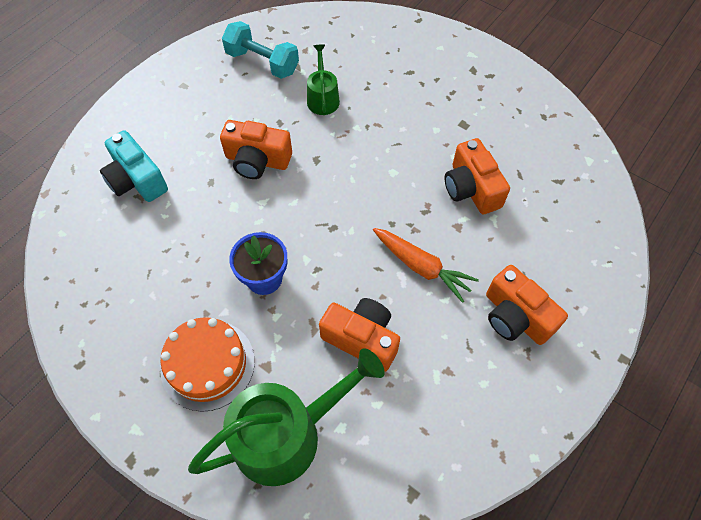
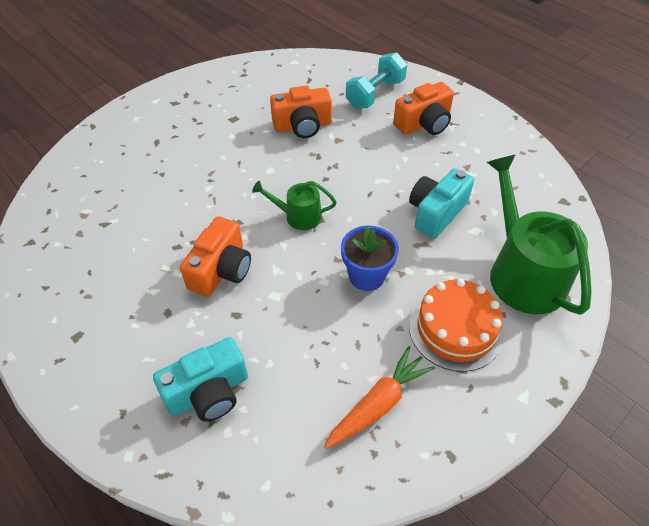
camera: 80 degrees left, 10 degrees down
(262, 62) = (81, 254): turquoise dumbbell -> turquoise dumbbell (375, 94)
(322, 98) = (160, 208): green watering can -> green watering can (298, 216)
(362, 339) = (436, 213): orange camera -> turquoise camera
(421, 267) = (372, 167): orange carrot -> orange carrot (378, 404)

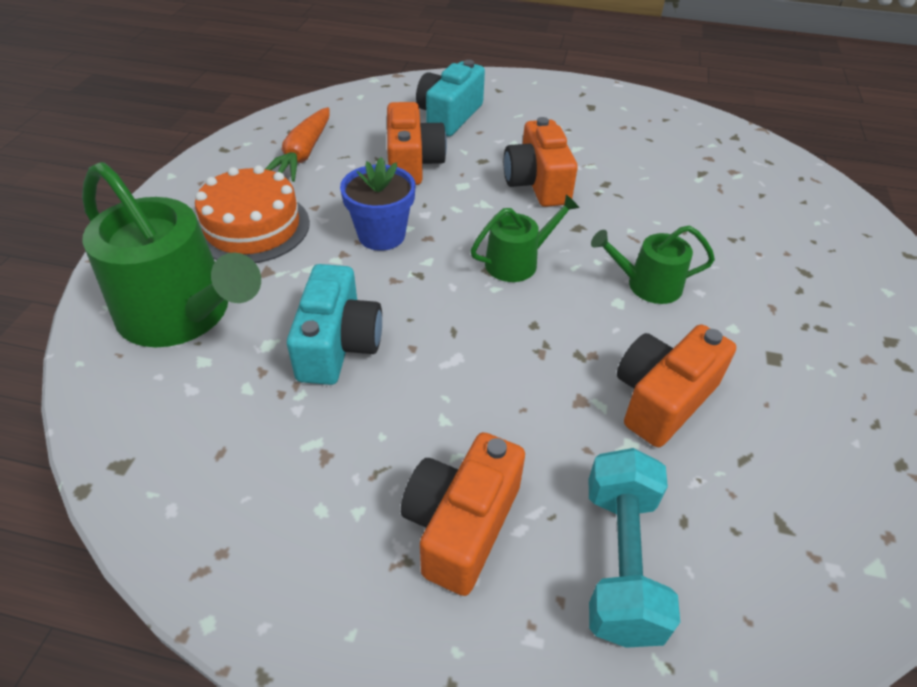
camera: 145 degrees right, 5 degrees down
(244, 171) = (647, 285): none -> green watering can
(293, 340) = (412, 163): none -> orange camera

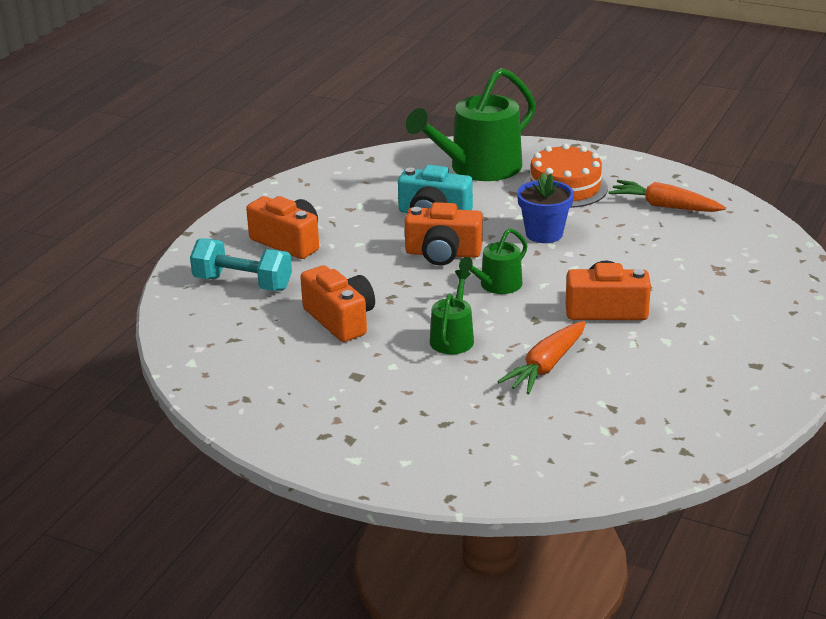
camera: 105 degrees right, 15 degrees down
(412, 163) = (646, 253): orange camera -> orange camera (443, 253)
(449, 116) = (732, 278): turquoise camera -> none
(517, 262) = (497, 285): green watering can -> green watering can turned 60 degrees clockwise
(662, 214) = (546, 366): none -> orange carrot

